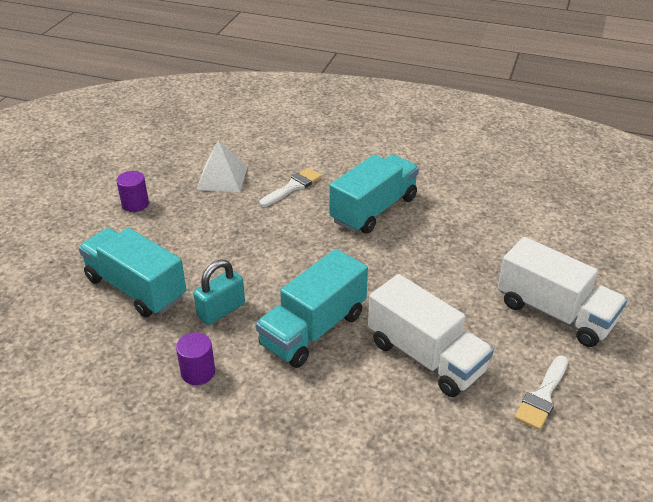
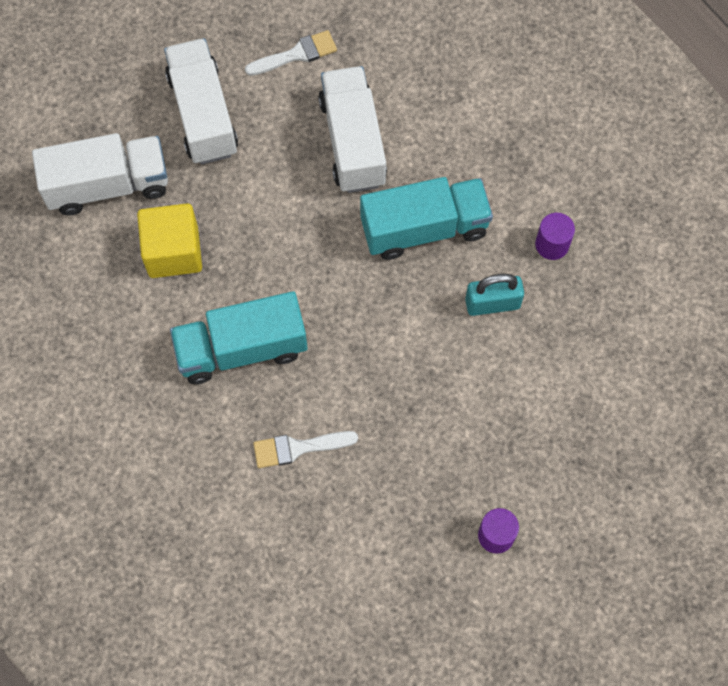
camera: 145 degrees left, 30 degrees up
(136, 288) = (558, 386): turquoise truck -> none
(222, 178) = (368, 522): white pyramid -> none
(471, 231) = (173, 252): none -> yellow cube
(557, 242) = (108, 185): none -> white truck

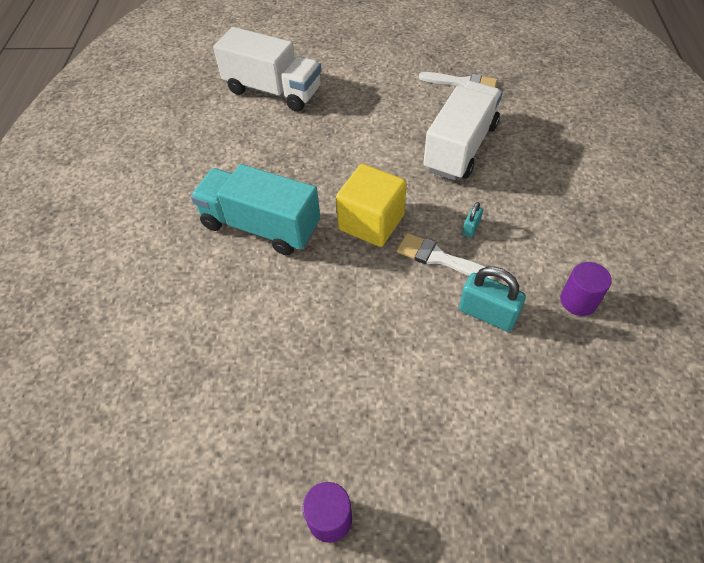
camera: 40 degrees right, 15 degrees down
(173, 252) = (275, 145): yellow cube -> yellow cube (371, 222)
(203, 114) = (369, 84): white truck -> none
(298, 448) = (233, 319): white brush -> white brush (438, 258)
(424, 228) = (471, 228): turquoise truck -> turquoise padlock

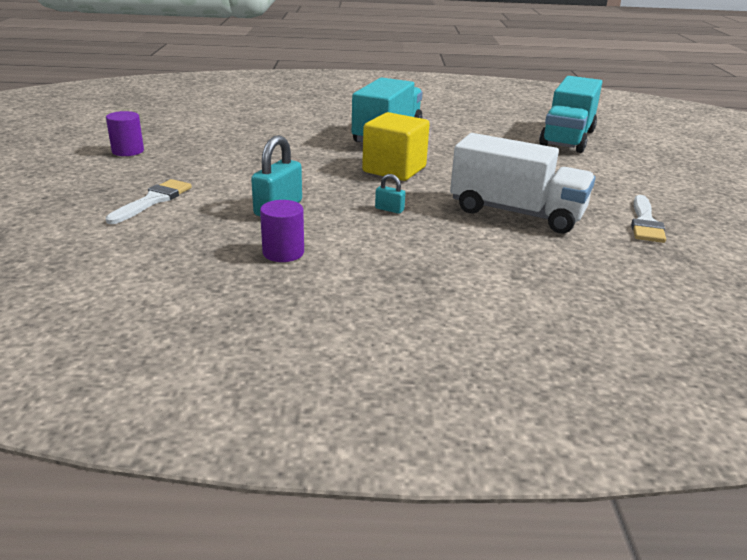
camera: 85 degrees right, 25 degrees down
(273, 91) = (567, 138): white truck -> turquoise truck
(438, 258) = (349, 193): white brush -> white brush (153, 200)

